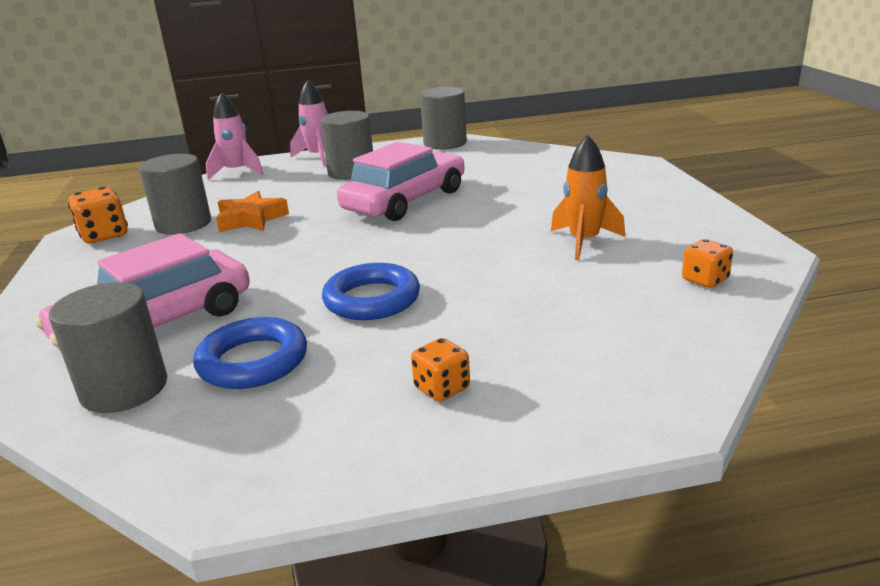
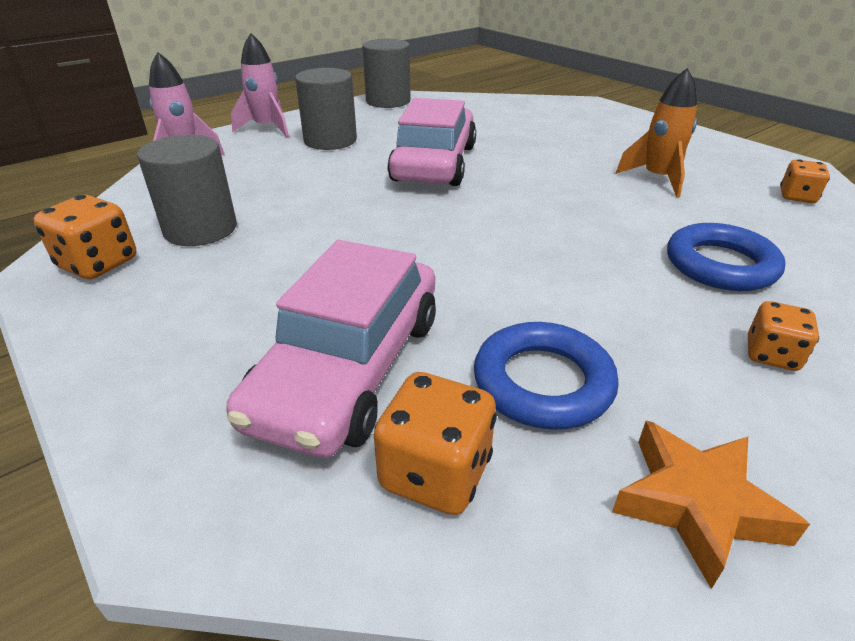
camera: 30 degrees left, 10 degrees up
(124, 388) = (435, 473): grey cylinder -> orange dice
(251, 219) = (285, 209): orange star -> orange star (696, 505)
(372, 299) = (559, 275): blue ring -> blue ring (720, 265)

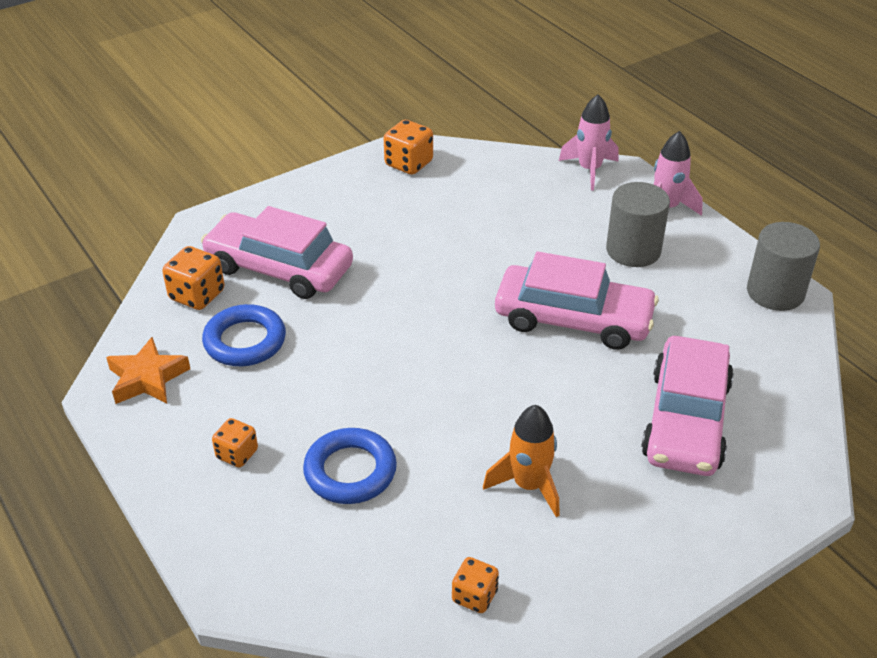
camera: 95 degrees right, 5 degrees up
(200, 229) = (450, 196): grey cylinder -> none
(543, 129) = (685, 420): none -> pink car

